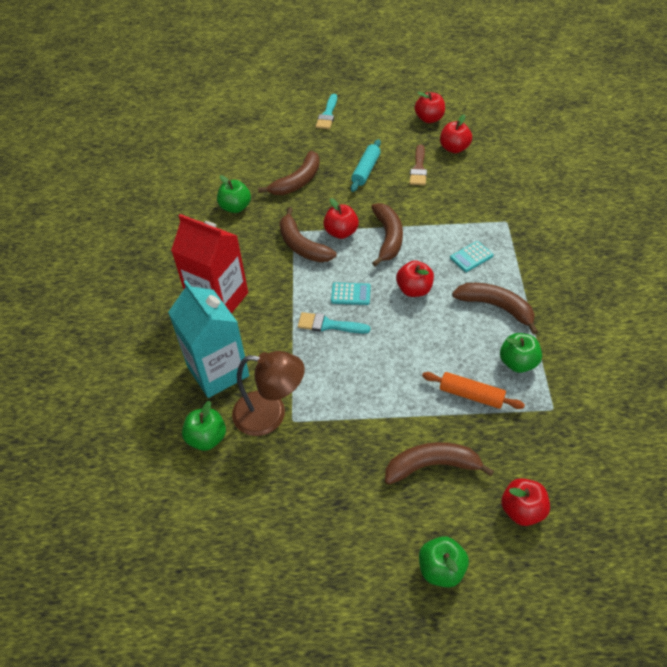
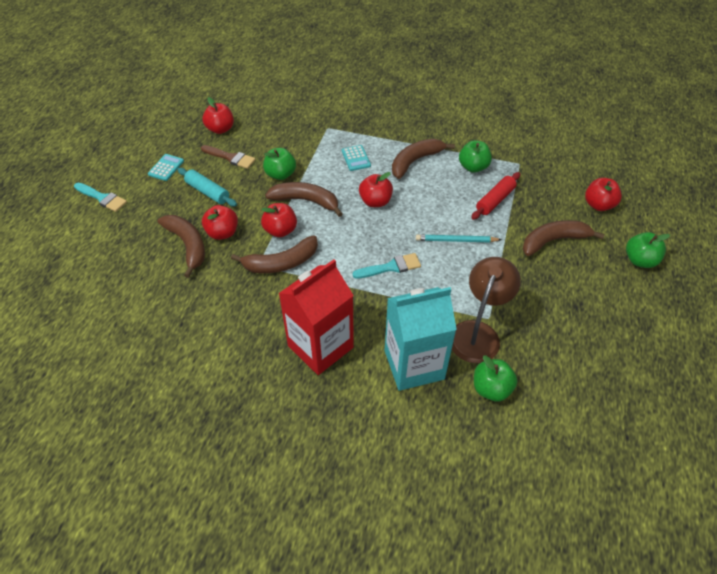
camera: 75 degrees left, 0 degrees up
(235, 207) = (192, 305): green apple -> green apple (280, 174)
(329, 325) = (390, 267): turquoise brush -> turquoise brush turned 135 degrees counterclockwise
(350, 294) = (361, 243): turquoise calculator -> turquoise calculator (166, 167)
(390, 371) = (456, 240): none -> turquoise pencil
(429, 119) = (168, 132): red apple -> red apple (222, 233)
(432, 466) = (553, 241): brown banana -> brown banana turned 60 degrees clockwise
(471, 395) = (495, 200): orange rolling pin -> red rolling pin

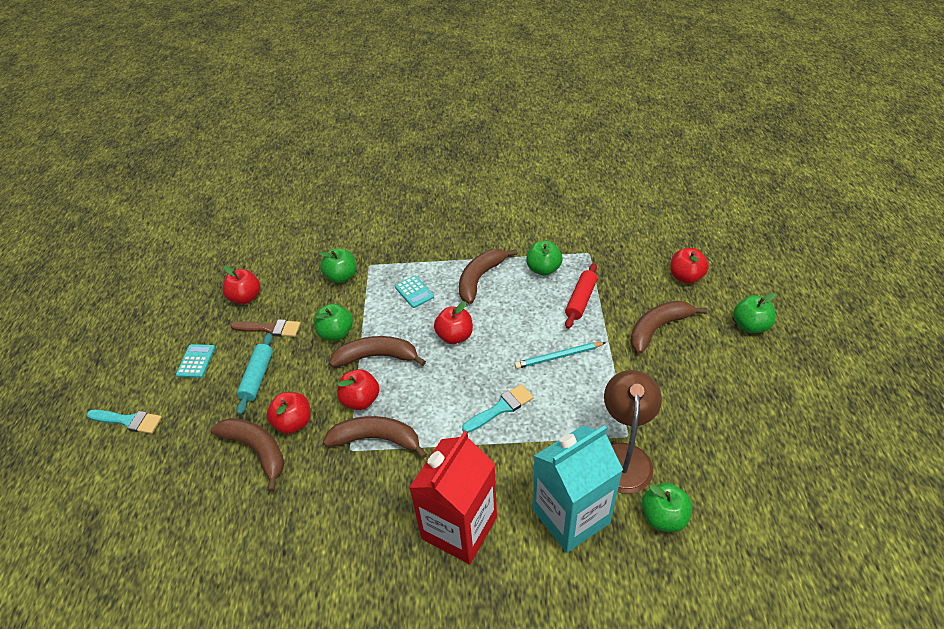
camera: 15 degrees left, 5 degrees down
(208, 192) = (257, 377): turquoise rolling pin -> turquoise rolling pin turned 75 degrees clockwise
(281, 263) = (376, 439): brown banana -> brown banana turned 135 degrees counterclockwise
(301, 131) = (341, 276): none -> green apple

